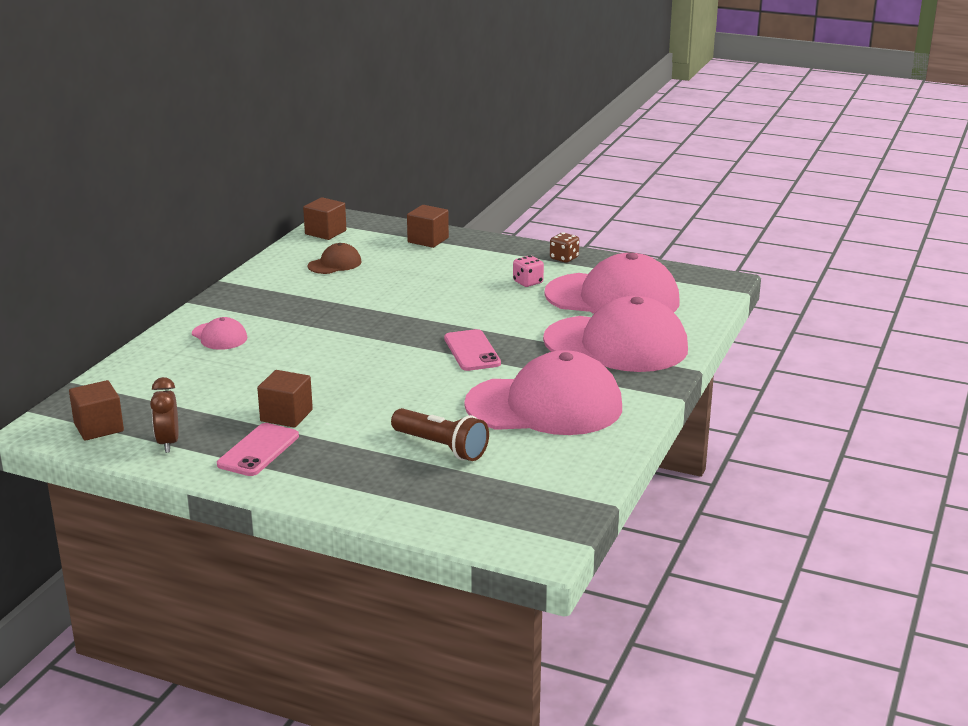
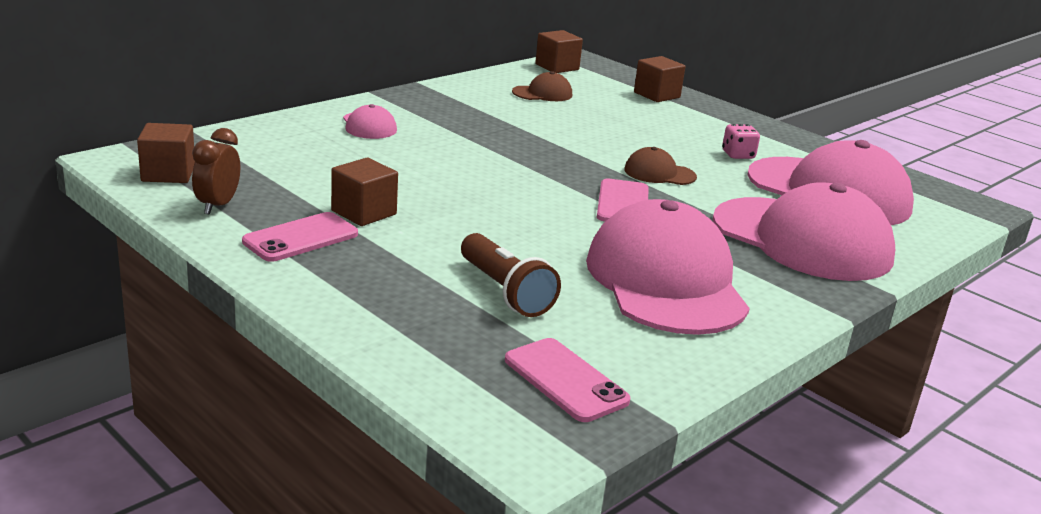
camera: 20 degrees right, 0 degrees up
(480, 316) = (659, 173): none -> brown cap
(528, 497) = (565, 380): none -> pink phone
(544, 406) = (666, 281): pink cap -> pink cap turned 120 degrees counterclockwise
(564, 258) = (796, 143): brown dice -> none

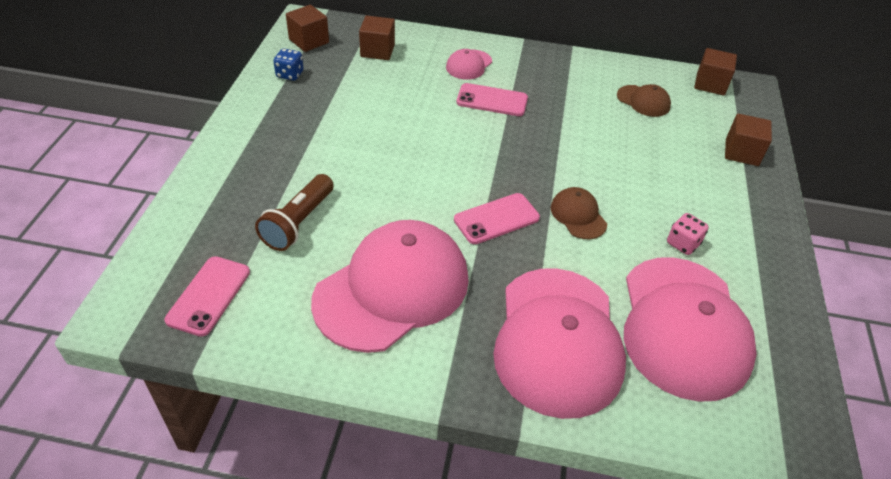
camera: 55 degrees right, 20 degrees up
(218, 205) = (290, 74): brown clock -> blue dice
(301, 238) = (283, 118): pink phone -> pink phone (492, 100)
(364, 212) = (341, 123): brown cube -> brown cube (377, 51)

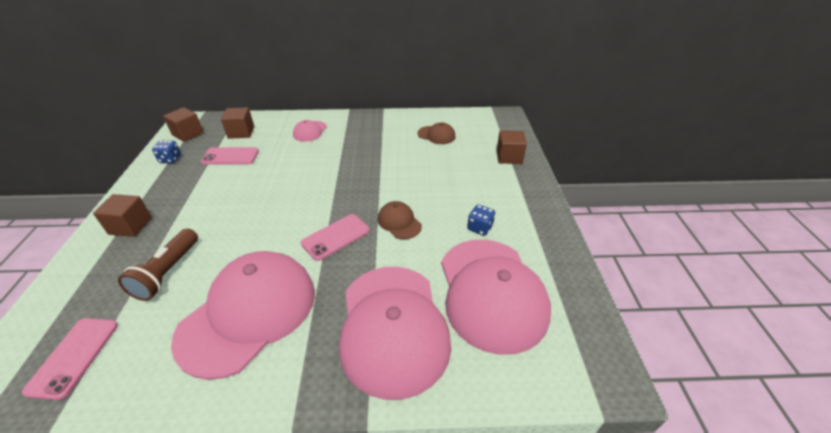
camera: 10 degrees left, 5 degrees down
(492, 100) = (328, 152): pink phone -> pink phone (230, 156)
(683, 243) = (480, 228): pink dice -> blue dice
(710, 84) = (479, 117): brown cube -> brown cube (130, 226)

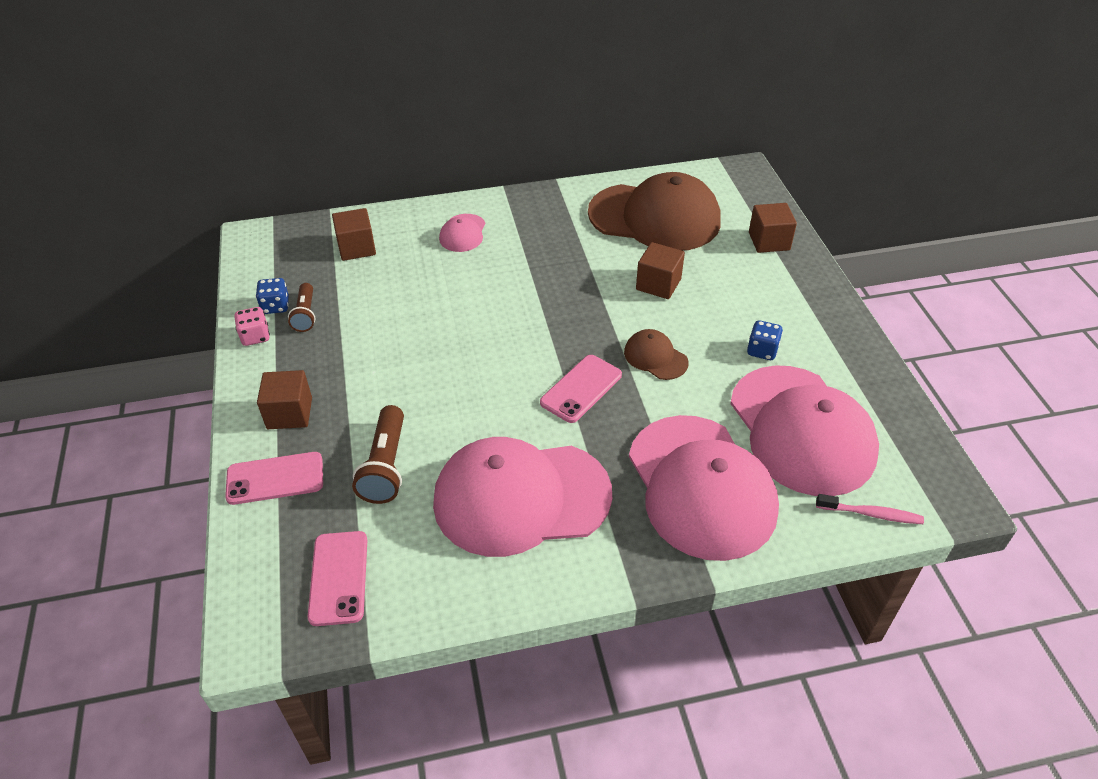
camera: 10 degrees left, 5 degrees up
(145, 175) = (255, 336): none -> pink dice
(185, 166) = (305, 314): none -> brown flashlight
(188, 134) = (273, 260): brown cube -> brown cube (658, 284)
(230, 156) = (365, 290): pink phone -> pink phone (275, 478)
(249, 313) = (521, 498): pink cap -> pink cap turned 120 degrees counterclockwise
(436, 135) = (654, 217): brown cap -> brown cap, size x2.28
(531, 377) = (871, 514): none -> pink toothbrush

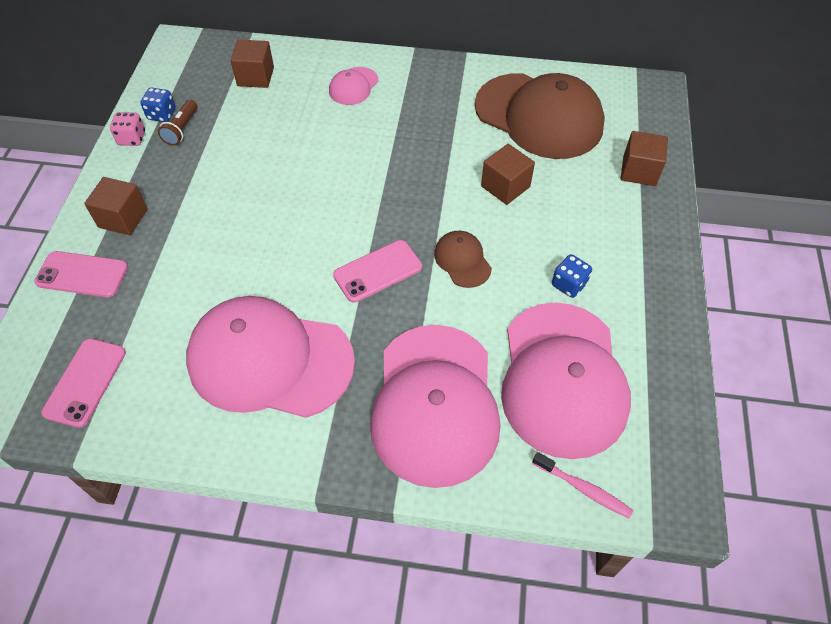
camera: 20 degrees right, 10 degrees up
(386, 466) = (174, 292): brown flashlight -> none

